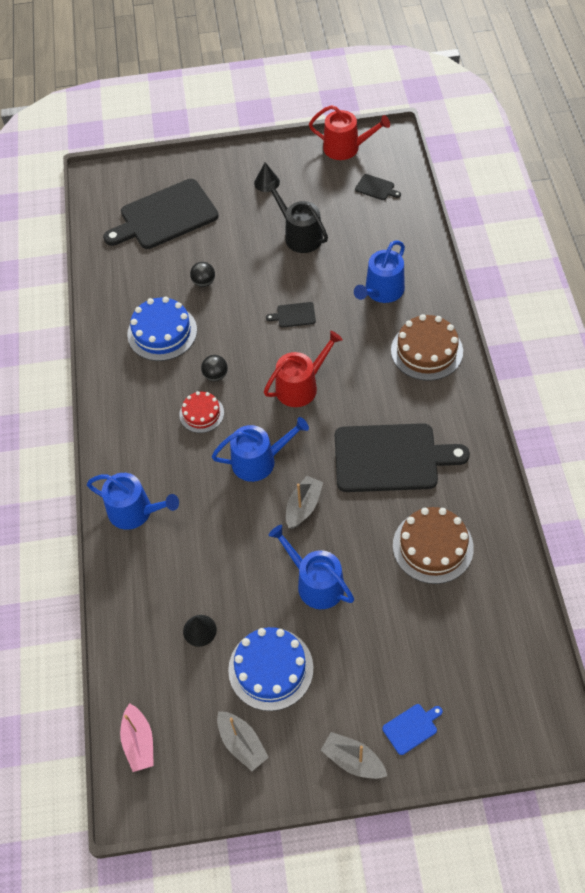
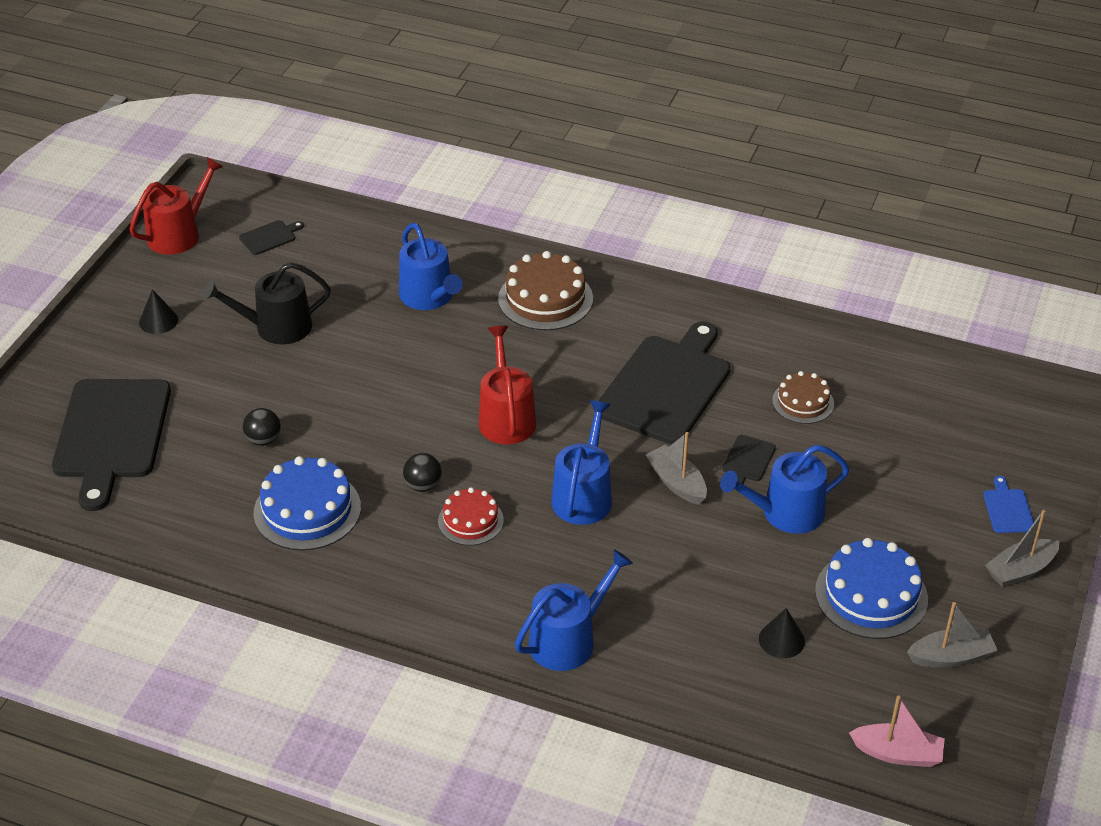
camera: 65 degrees left, 15 degrees down
(294, 315) = (395, 381): black cutting board -> black cutting board (747, 460)
(433, 546) = (803, 402): brown cake -> brown cake, size x0.61

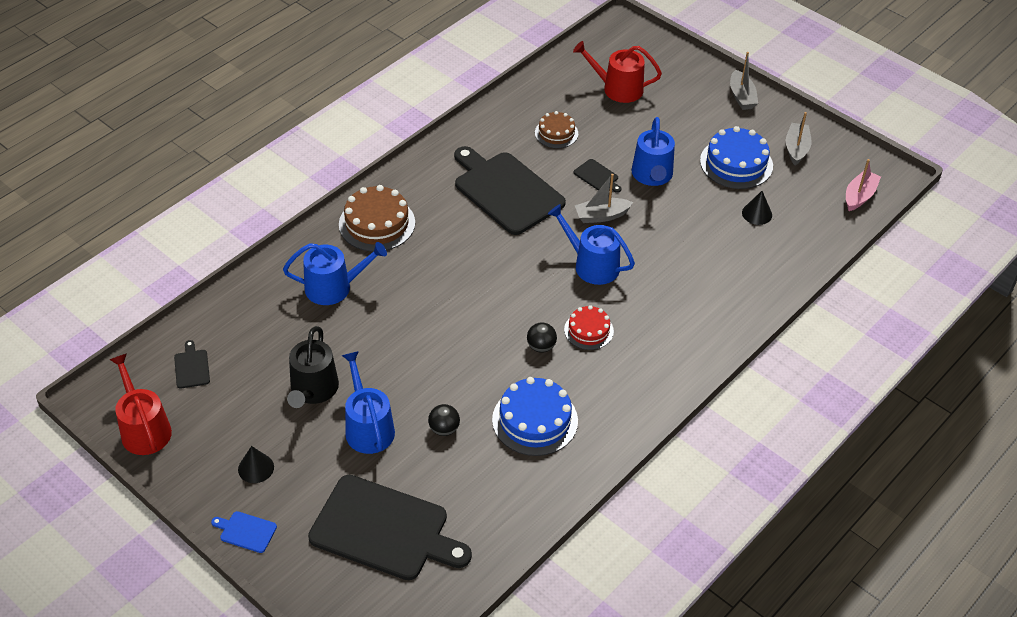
camera: 70 degrees left, 5 degrees up
(506, 417) = (493, 282): red watering can -> red watering can (617, 88)
(568, 639) = (719, 312): blue watering can -> blue watering can (368, 427)
(1008, 509) = (691, 83): blue cutting board -> blue cutting board (246, 531)

